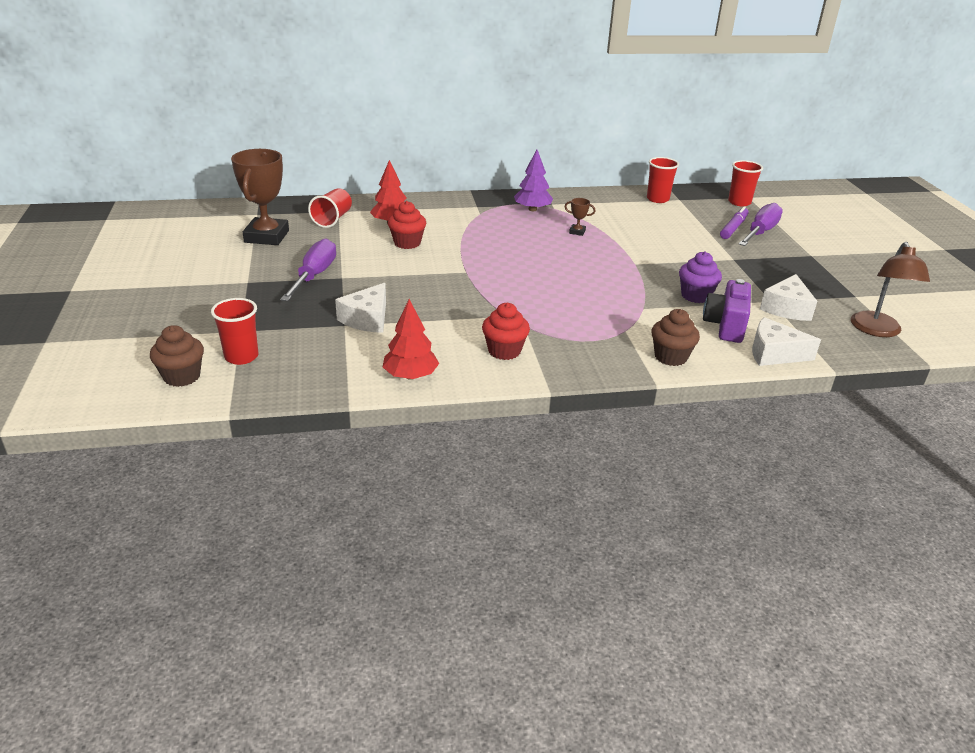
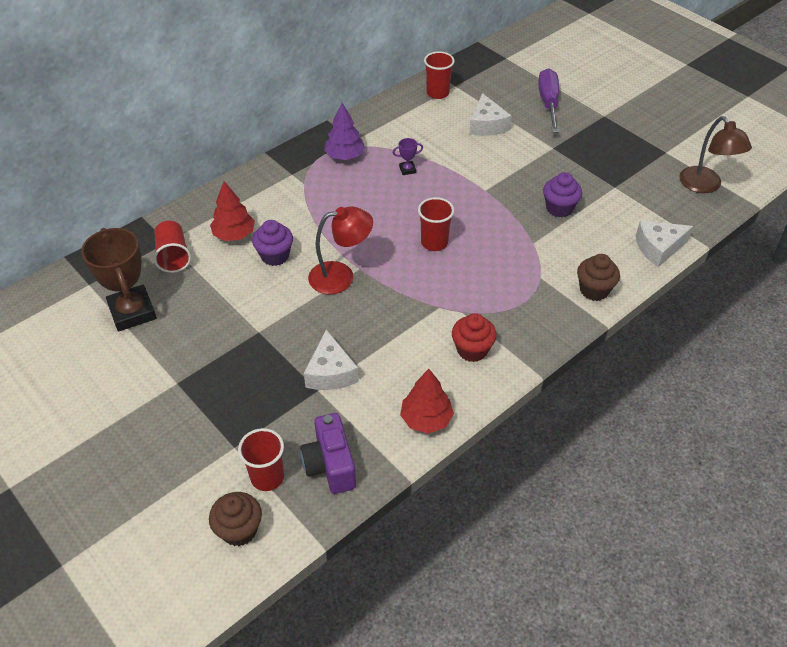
camera: 30 degrees left, 15 degrees up
(314, 275) = (231, 342): purple screwdriver -> none
(407, 243) = (275, 256): red cupcake -> purple cupcake
(445, 270) = (341, 276): none -> red lamp
(577, 232) = (407, 170): brown trophy -> purple trophy
(725, 326) = (605, 233): purple camera -> purple camera (330, 465)
(733, 228) = (524, 106): purple marker -> none
(739, 202) = (504, 68): red cup -> red cup (434, 243)
(786, 308) = (631, 191): white cheese -> white cheese (487, 125)

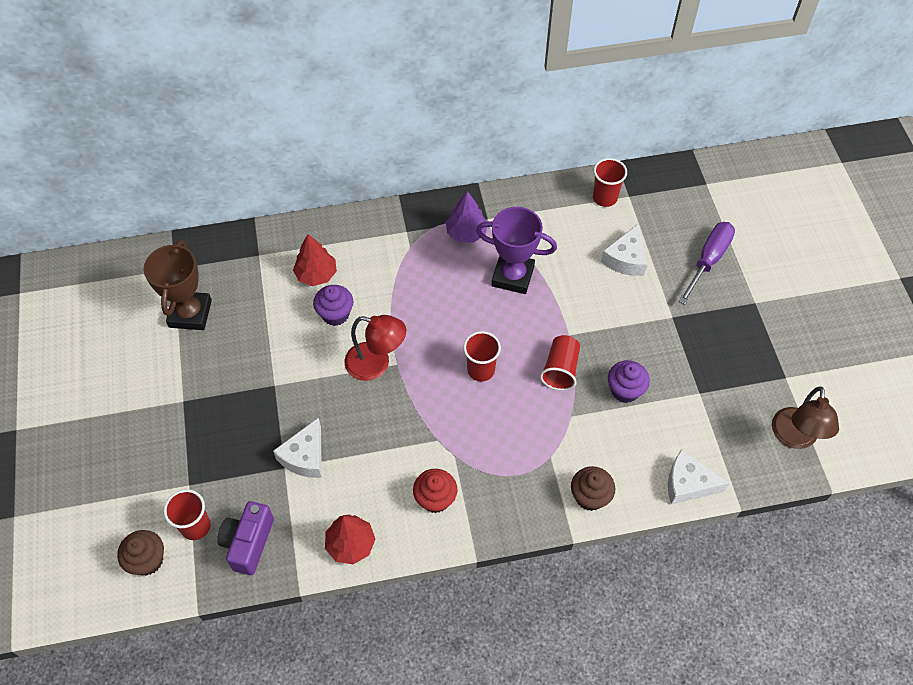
camera: 30 degrees right, 10 degrees up
(173, 256) = (254, 273): red cup -> red cup (560, 369)
(407, 170) = (513, 276): purple trophy -> purple trophy, size x2.42

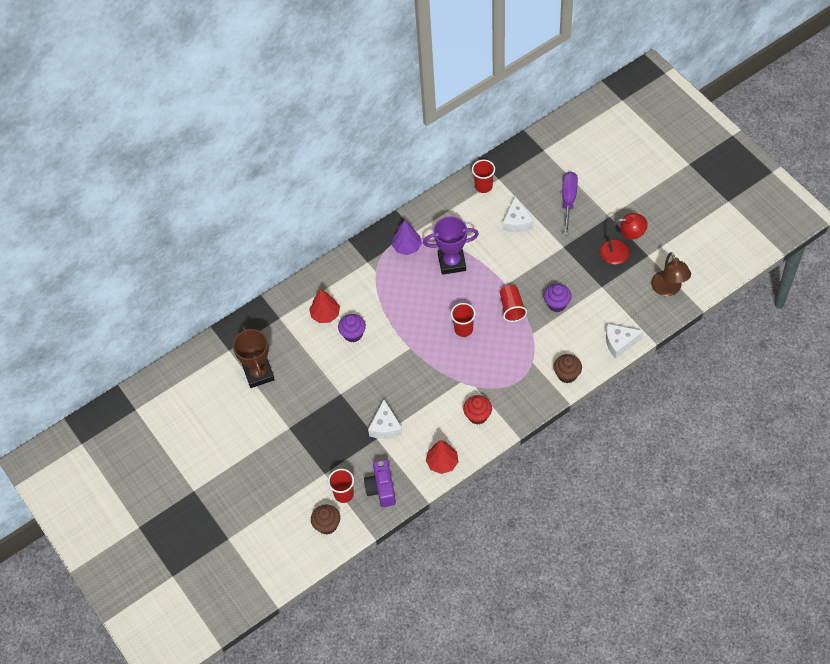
camera: 20 degrees left, 0 degrees up
(376, 364) = (397, 353): red lamp -> red lamp (621, 251)

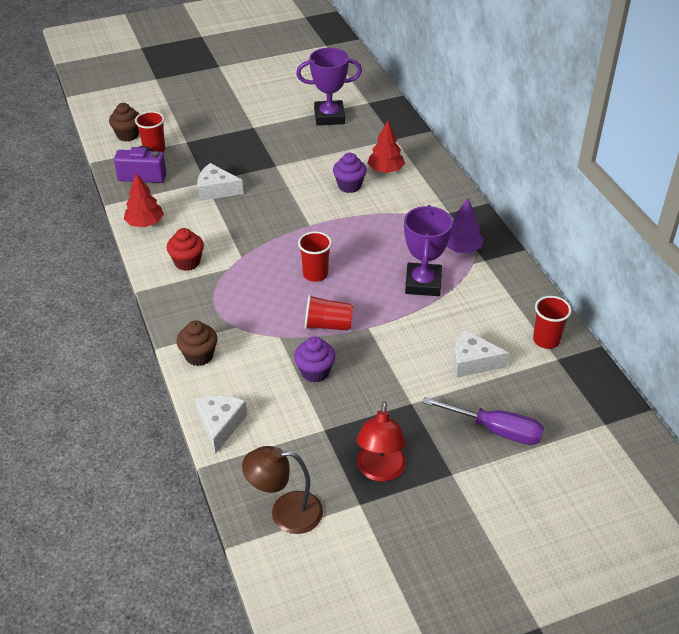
camera: 100 degrees right, 15 degrees down
(259, 374) = (329, 117): brown trophy -> purple trophy

